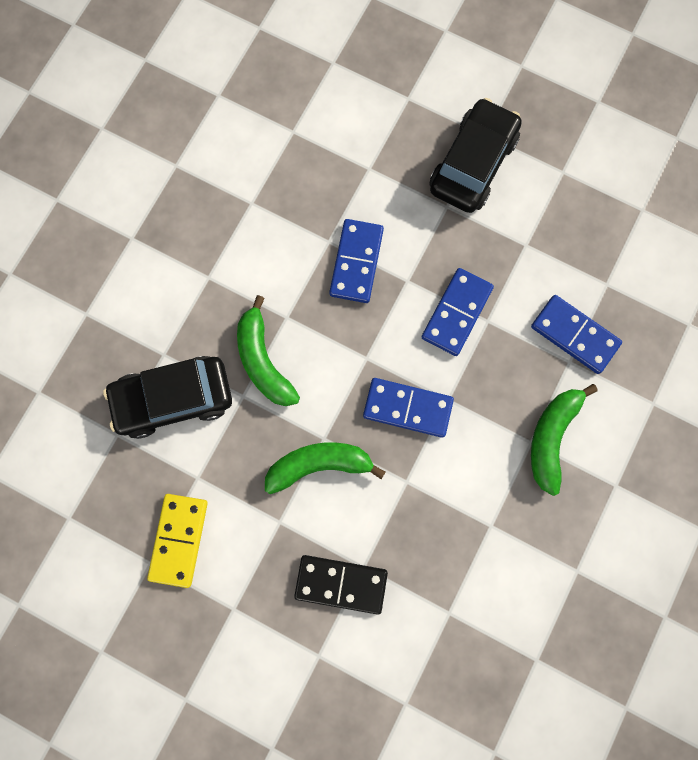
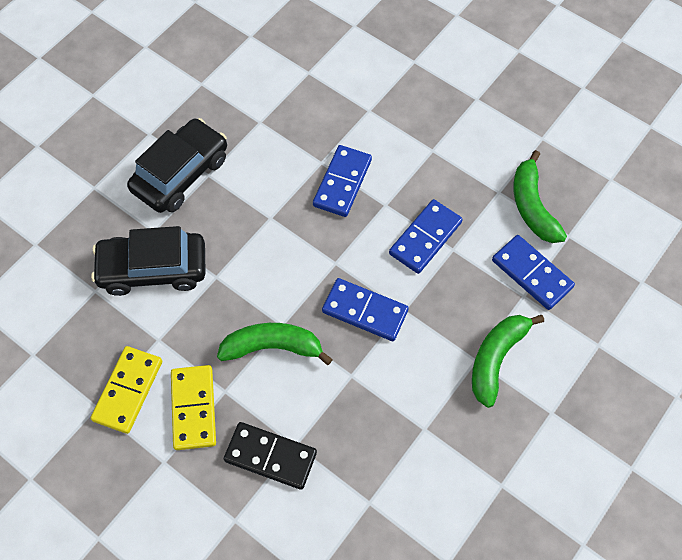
camera: 10 degrees right, 15 degrees down
(251, 547) = (193, 408): none -> yellow domino
(264, 361) = (241, 250): green banana -> green banana (532, 206)
(472, 164) = (461, 120): black car -> black car (181, 174)

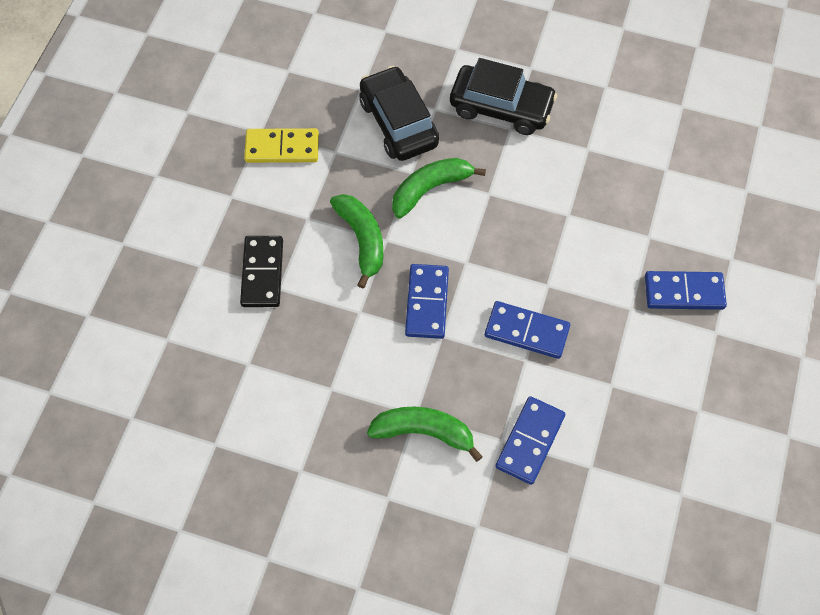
camera: 70 degrees right, 0 degrees up
(193, 408) = (284, 200): yellow domino -> none
(342, 182) = (554, 240): blue domino -> blue domino (684, 292)
(532, 206) = (609, 422): green banana -> green banana (430, 189)

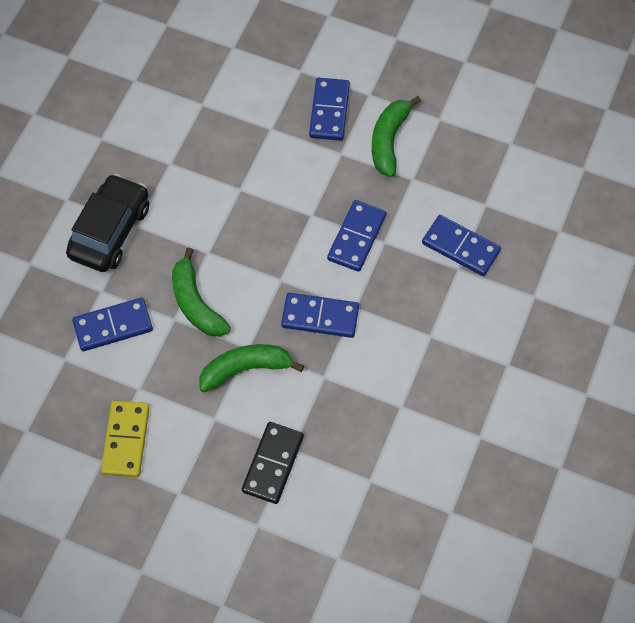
camera: 85 degrees left, 0 degrees up
(262, 273) = (272, 464): black domino -> black domino turned 75 degrees counterclockwise
(398, 123) = (113, 326): black car -> blue domino
(423, 432) = (448, 330): green banana -> green banana (389, 141)

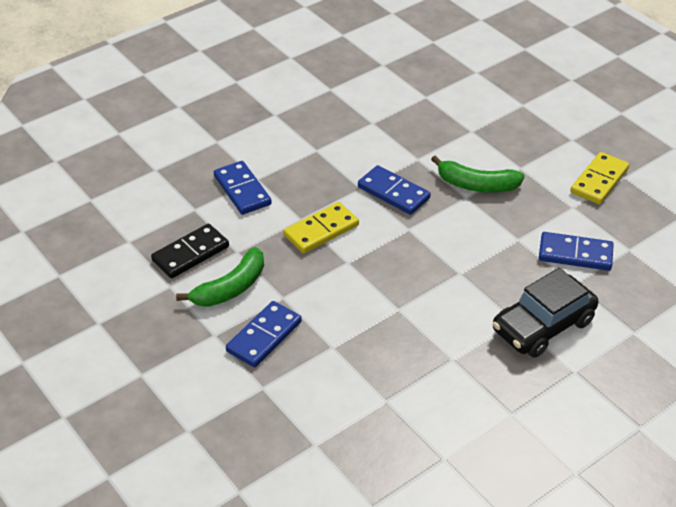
camera: 150 degrees left, 20 degrees down
(196, 303) = (492, 241): green banana -> none
(272, 464) = (491, 128): black domino -> black domino (190, 253)
(356, 237) = (321, 230): blue domino -> yellow domino

